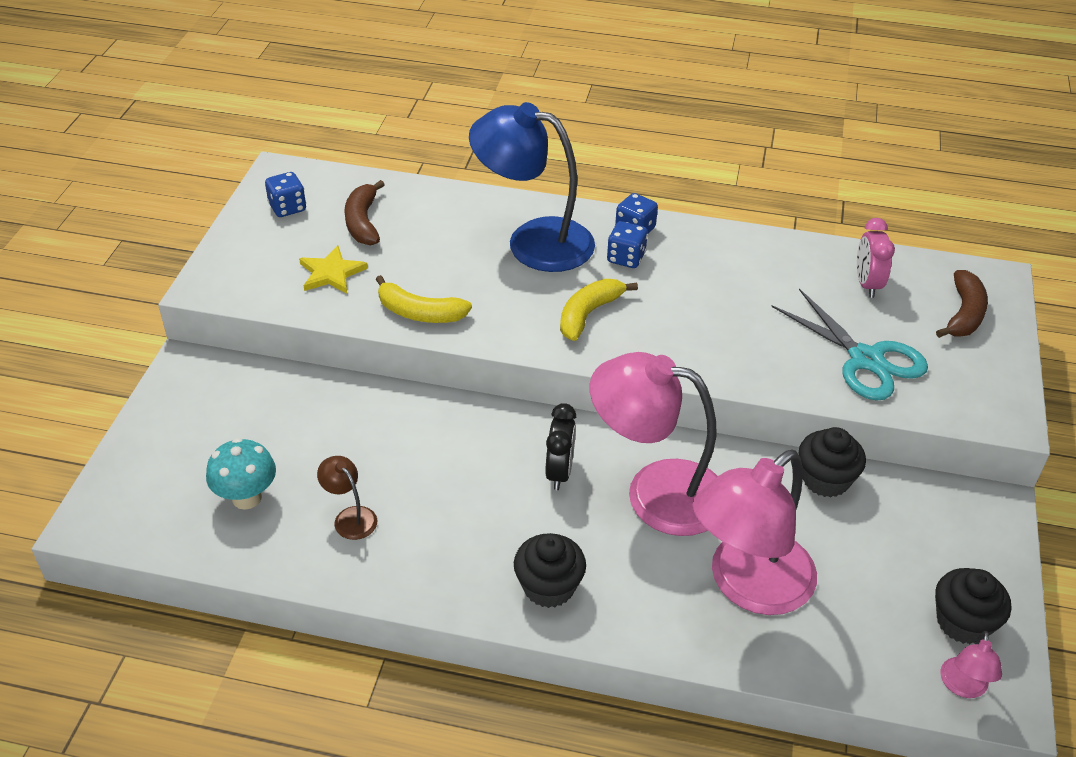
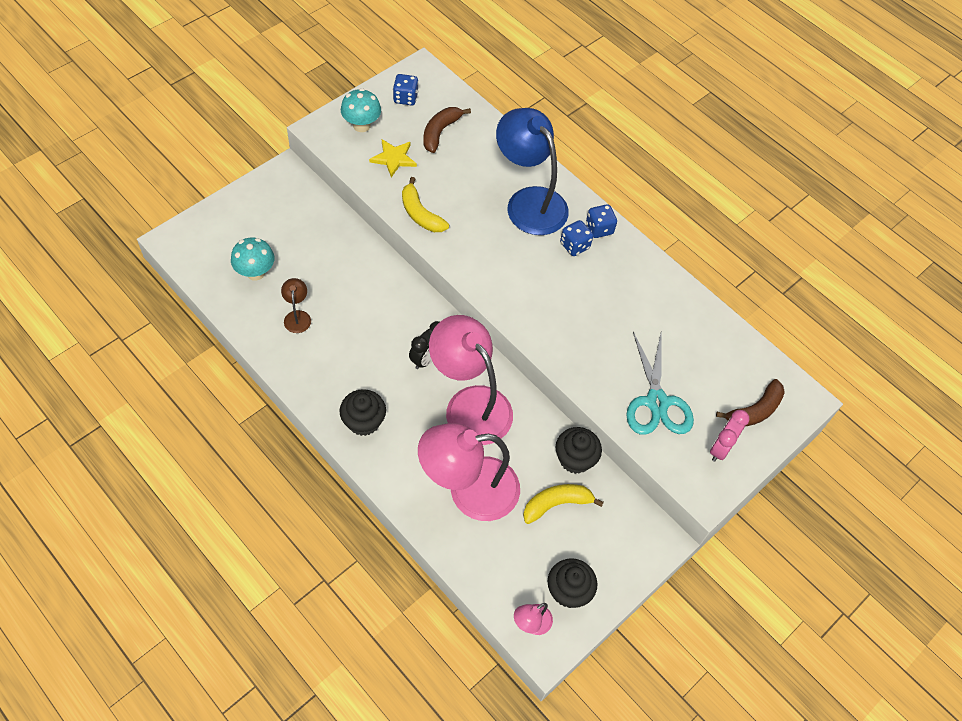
camera: 30 degrees right, 15 degrees up
(258, 258) = (361, 125): none -> turquoise mushroom
(588, 314) = (516, 271): yellow banana -> yellow banana (556, 504)
(867, 284) = (712, 352): pink clock -> pink clock (721, 448)

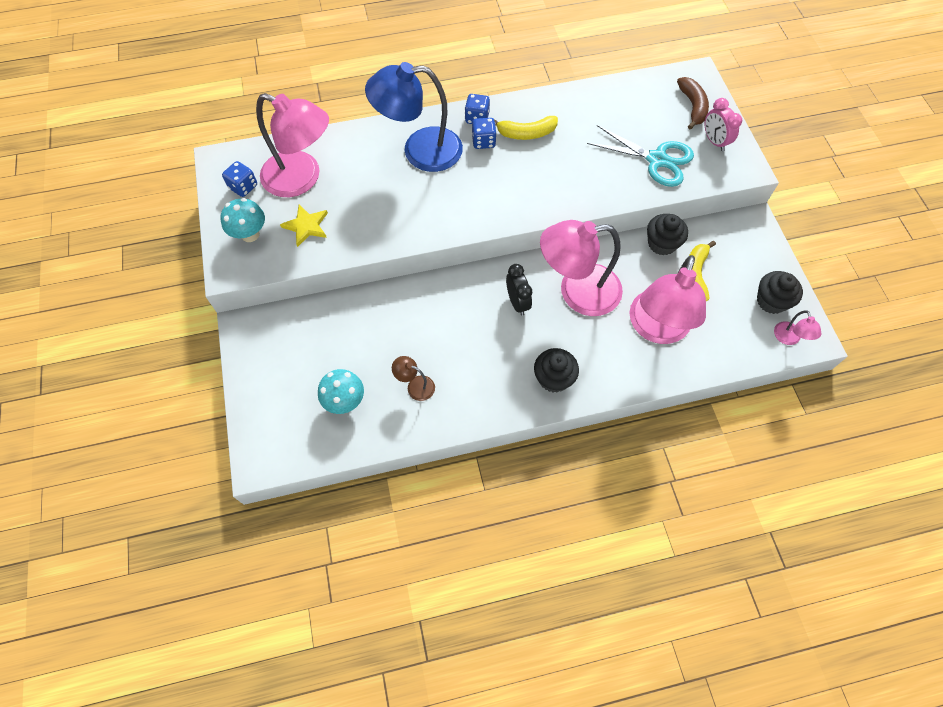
camera: 55 degrees left, 5 degrees up
(420, 214) = (382, 233): yellow banana -> yellow banana (526, 133)
(440, 132) = (302, 178): brown banana -> pink lamp

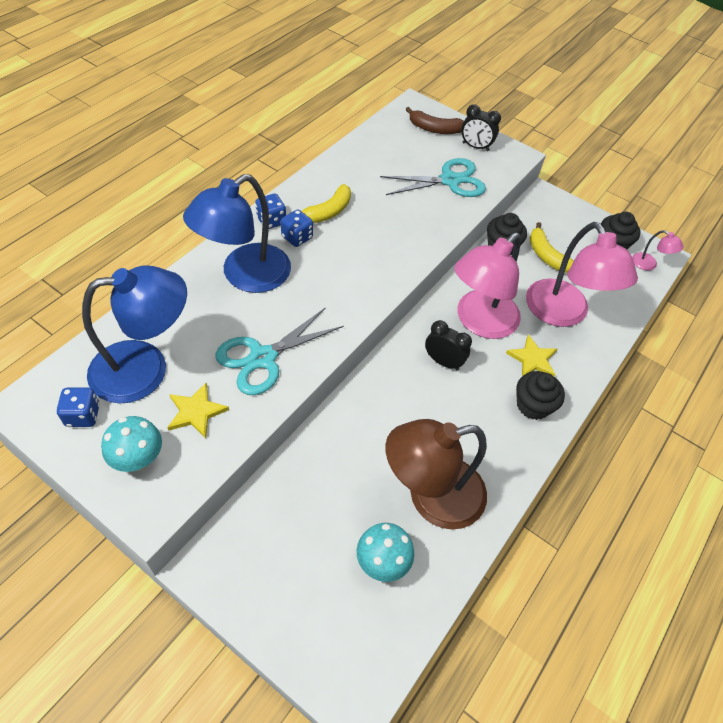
camera: 45 degrees left, 10 degrees down
(302, 178) = (145, 368): pink lamp -> blue lamp
(378, 216) = (263, 357): none -> turquoise scissors
(415, 385) = (431, 497): brown lamp -> brown lamp, size x2.38
(590, 346) = (532, 359): none -> yellow star
(692, 106) = (434, 129): brown banana -> brown banana turned 150 degrees clockwise
(714, 141) = (475, 147): pink clock -> black clock

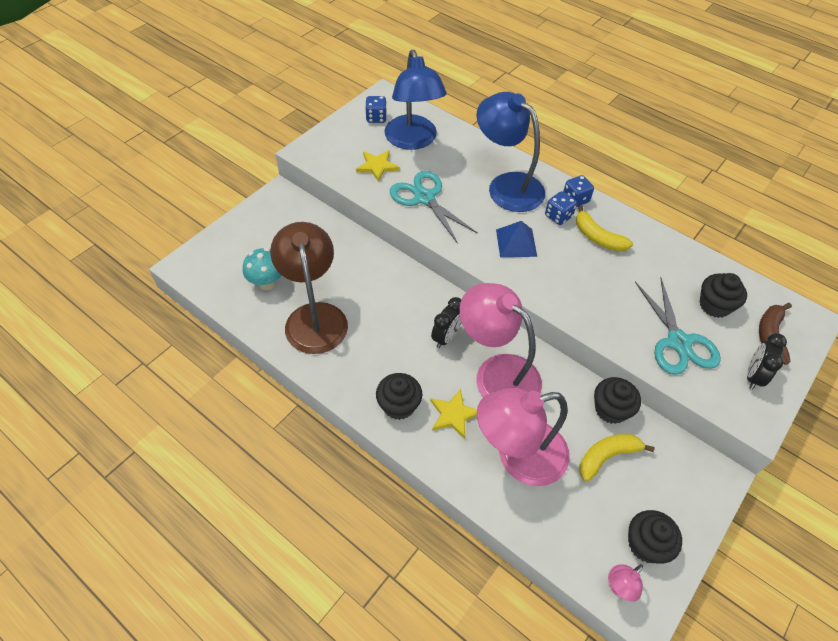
camera: 95 degrees right, 0 degrees up
(139, 459) = (342, 144): turquoise mushroom -> none
(337, 276) = (516, 243): none -> blue pyramid
(406, 152) = (714, 305): none -> black cupcake

